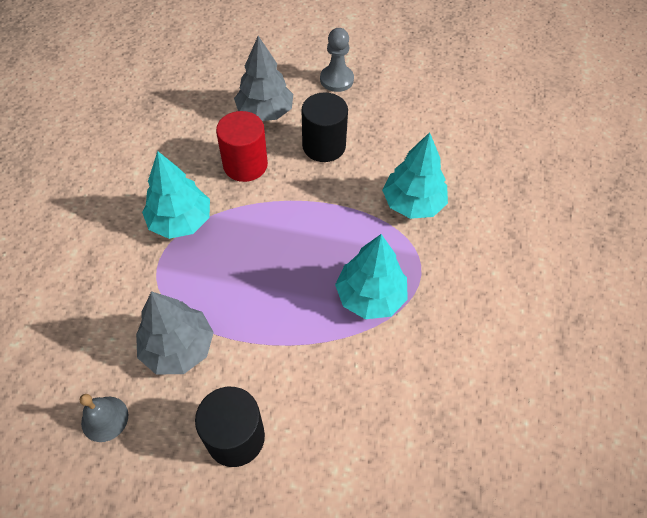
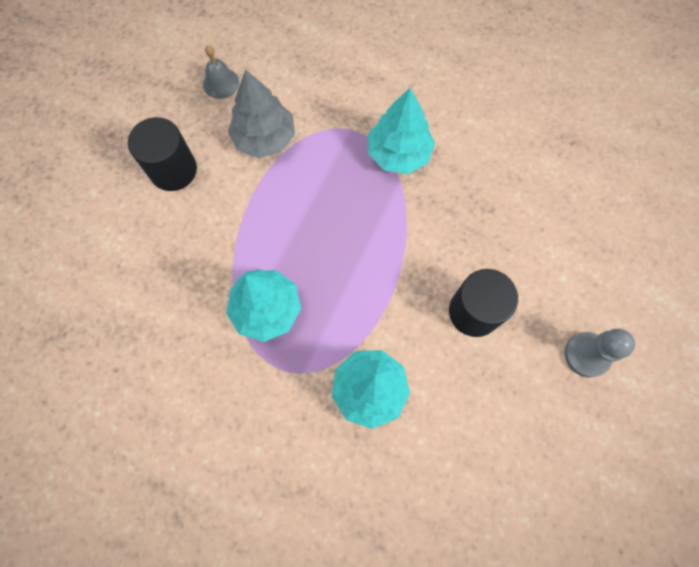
camera: 105 degrees right, 15 degrees up
(245, 165) = (460, 223): red cylinder -> none
(265, 112) = (538, 257): grey tree -> none

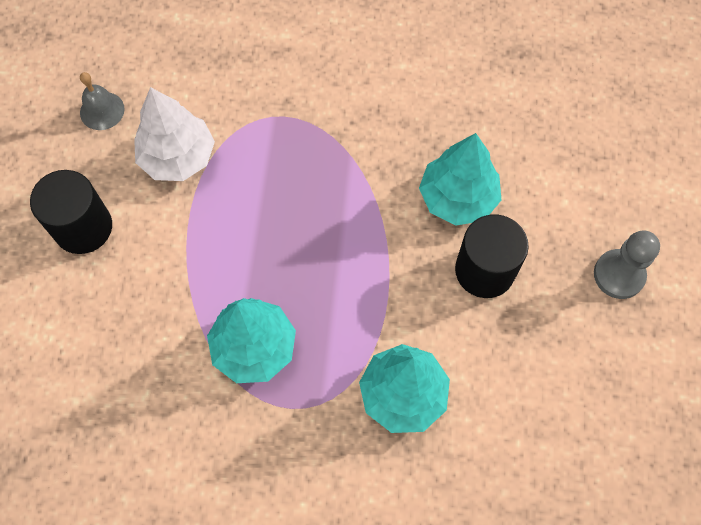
camera: 20 degrees left, 5 degrees down
(264, 138) = (178, 157): grey tree -> white tree
(398, 154) = (338, 126): turquoise tree -> turquoise tree (458, 198)

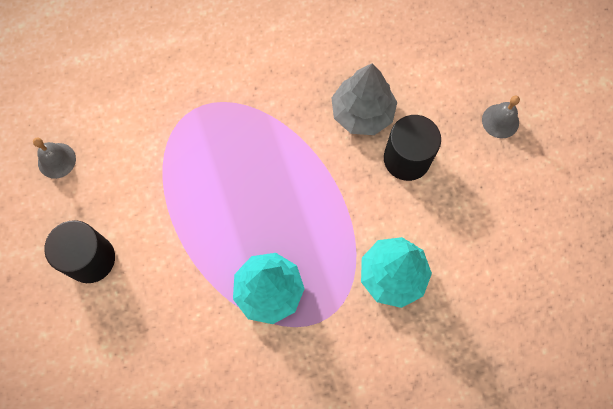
camera: 25 degrees left, 5 degrees up
(178, 157) = (137, 172): white tree -> none
(458, 198) = (362, 113): turquoise tree -> grey tree
(619, 275) = (500, 121): grey pawn -> grey bell

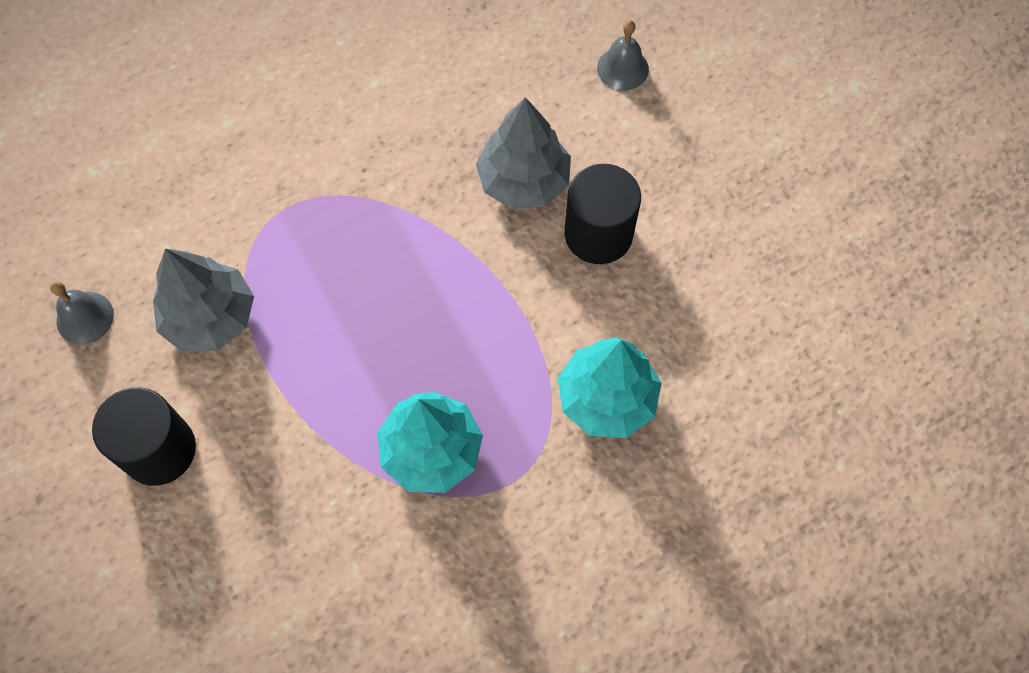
camera: 10 degrees left, 5 degrees down
(138, 173) = (210, 317): none -> grey tree
(500, 121) = (721, 161): grey bell -> grey bell (622, 68)

